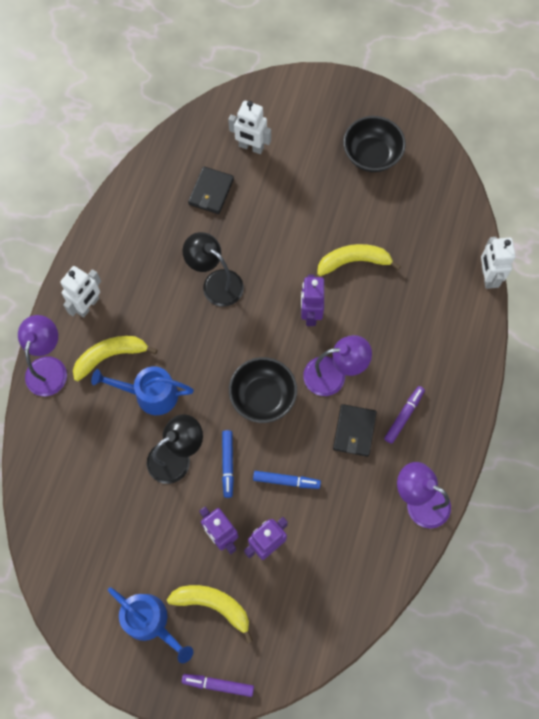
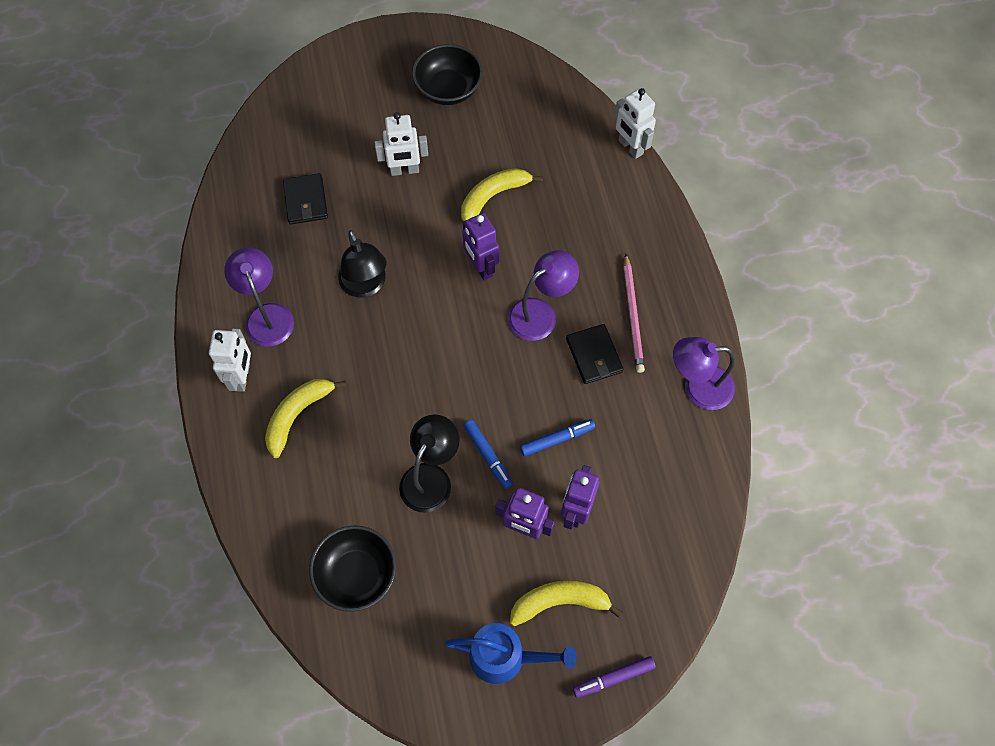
camera: 30 degrees left, 5 degrees down
(48, 367) = (236, 461): purple lamp -> purple lamp (267, 315)
(150, 394) = (364, 431): blue watering can -> none
(216, 282) = (365, 286): black lamp -> black lamp turned 120 degrees counterclockwise
(251, 147) = (321, 138): white robot -> white robot (404, 170)
(263, 396) = (482, 371): black bowl -> black bowl (356, 575)
(404, 416) = (633, 315): purple marker -> pink pencil

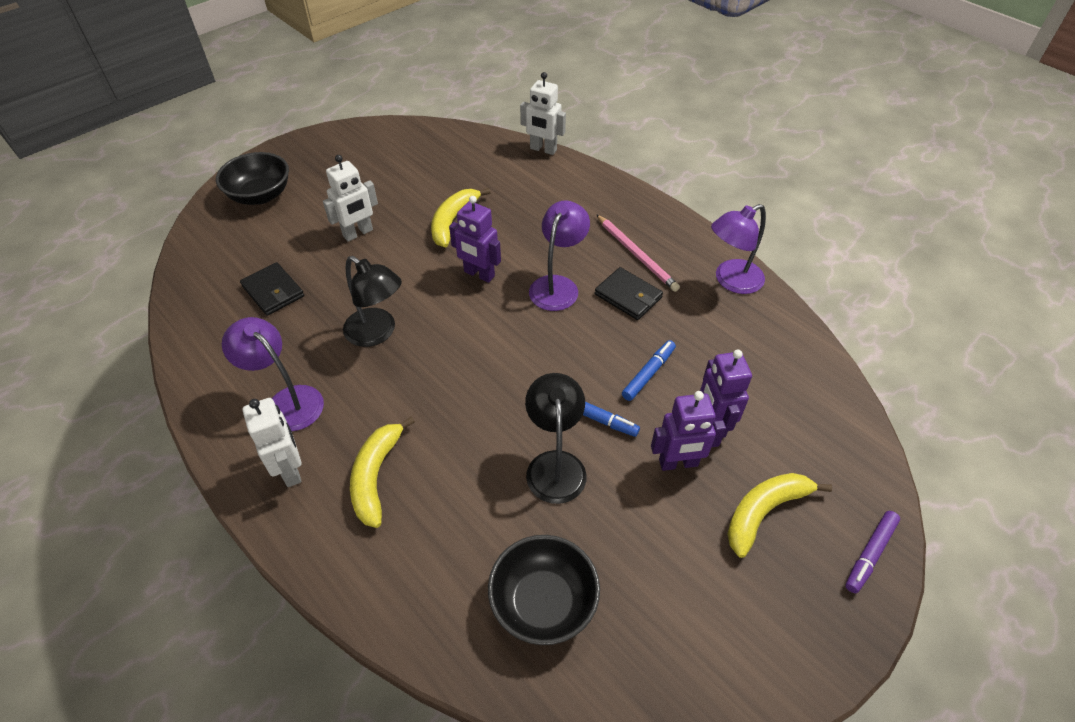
camera: 30 degrees left, 15 degrees down
(448, 89) = (361, 166): black bowl -> black bowl (260, 195)
(505, 657) = (757, 596): blue watering can -> none

